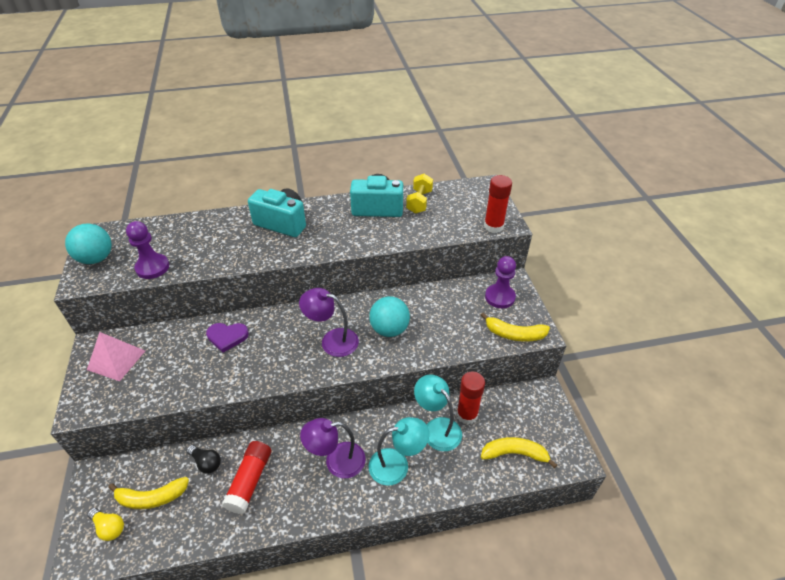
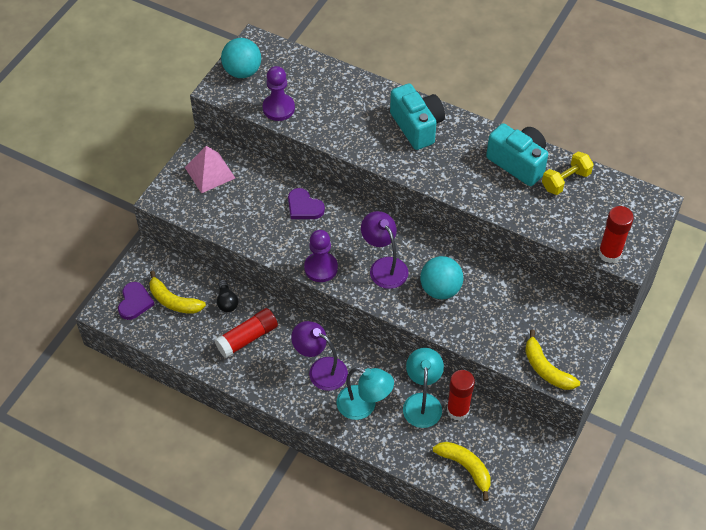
camera: 40 degrees right, 10 degrees up
(109, 527) = (135, 302): yellow light bulb -> purple heart
(500, 297) = (571, 327): purple pawn -> purple pawn (321, 268)

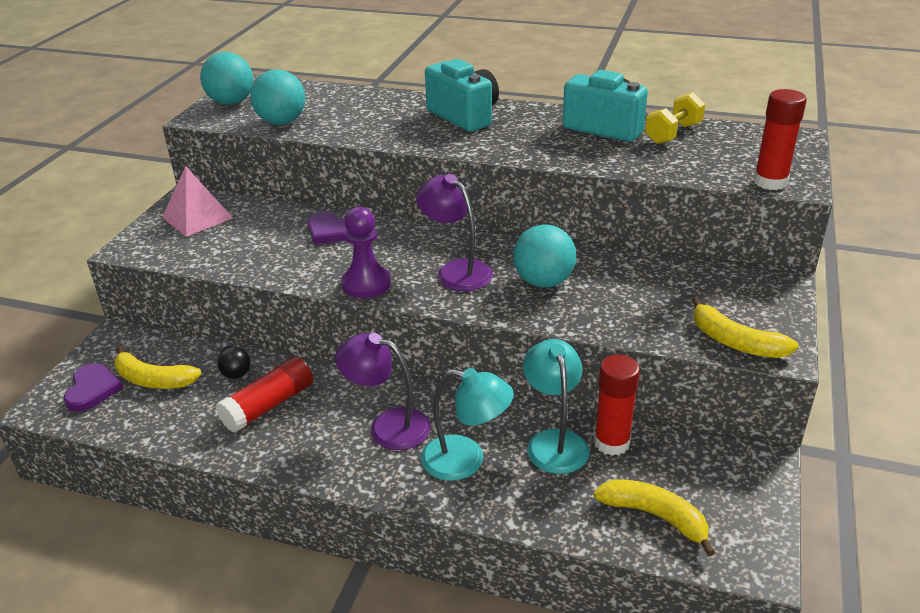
camera: 10 degrees left, 20 degrees down
(278, 108) = (281, 122): purple pawn -> turquoise ball

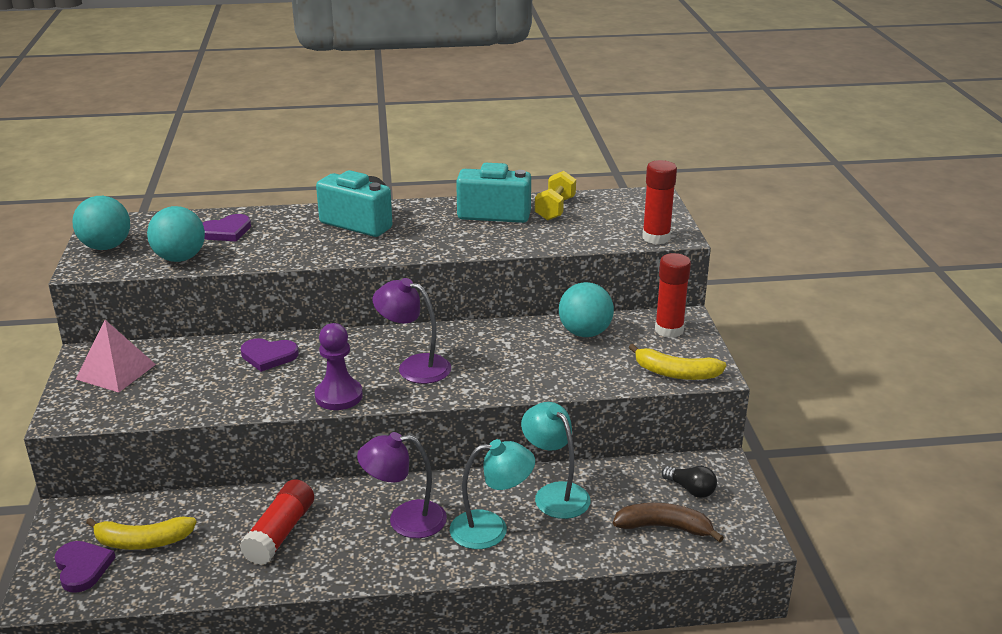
camera: 25 degrees left, 5 degrees down
(234, 369) = (221, 510): black light bulb -> black light bulb (690, 489)
(339, 105) = (226, 231): none -> purple heart
(543, 282) = (496, 360): turquoise ball -> turquoise ball (585, 333)
(611, 442) = (601, 482): red glue stick -> red glue stick (669, 330)
(655, 516) = (664, 527): yellow banana -> brown banana

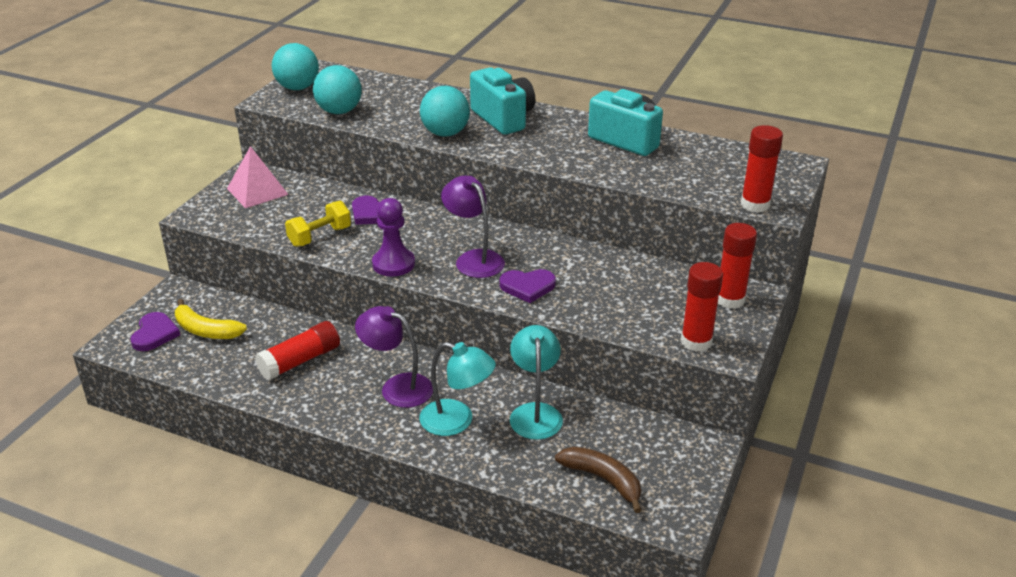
camera: 30 degrees right, 5 degrees up
(226, 231) = (393, 98): purple heart -> purple heart (527, 287)
(555, 209) = (686, 151): yellow dumbbell -> yellow dumbbell (320, 236)
(585, 333) = (647, 277): turquoise ball -> turquoise ball (445, 133)
(675, 373) = (696, 342): yellow banana -> red glue stick
(690, 489) = (658, 456): black light bulb -> none

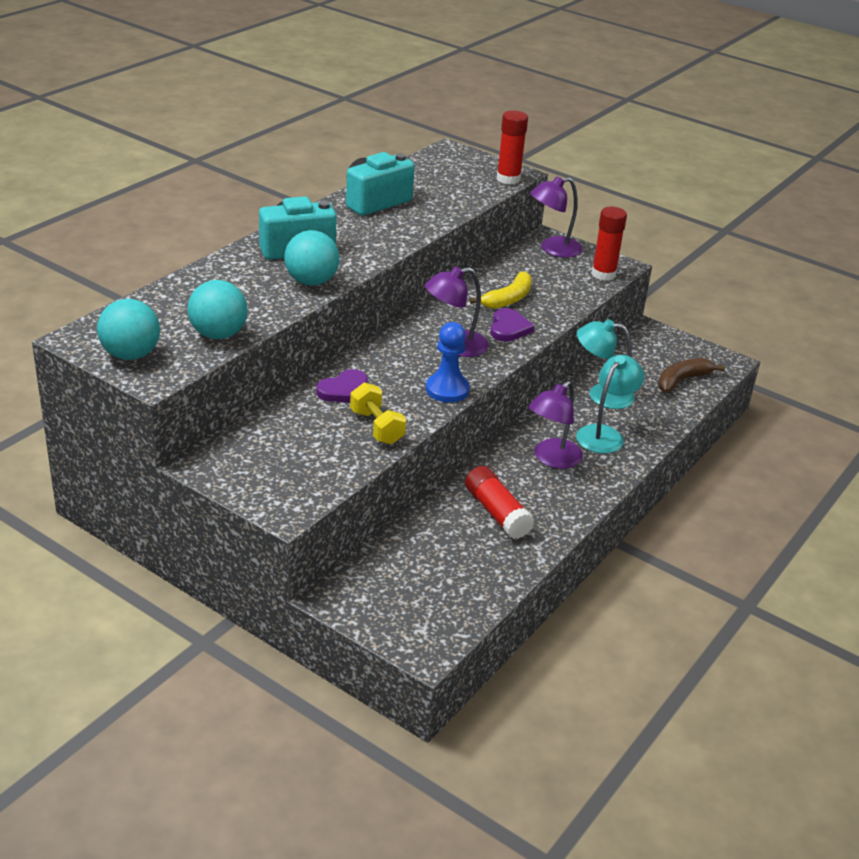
camera: 80 degrees left, 0 degrees up
(154, 334) = (416, 616): purple heart -> none
(206, 330) = (422, 575): yellow banana -> yellow banana (508, 299)
(257, 191) = (253, 461): pink pyramid -> none
(393, 264) = (447, 390): purple pawn -> blue pawn
(730, 300) = (553, 249): red glue stick -> purple lamp

